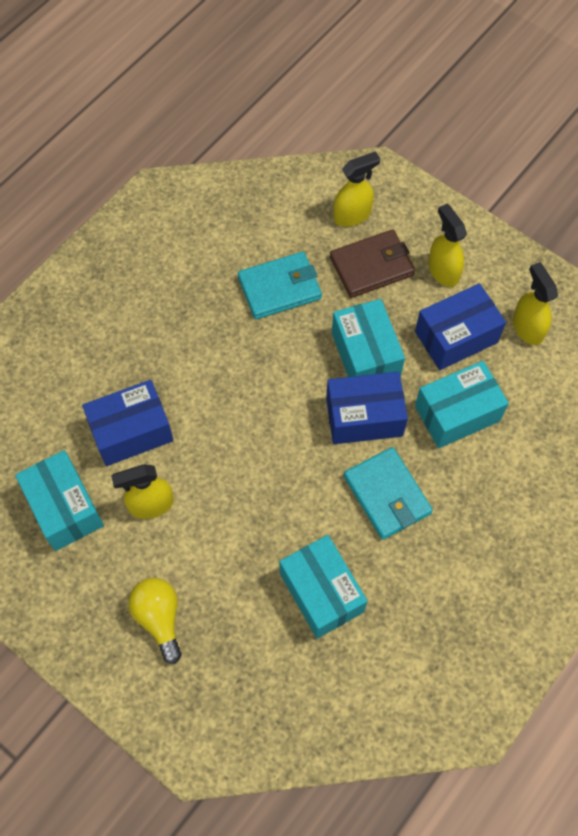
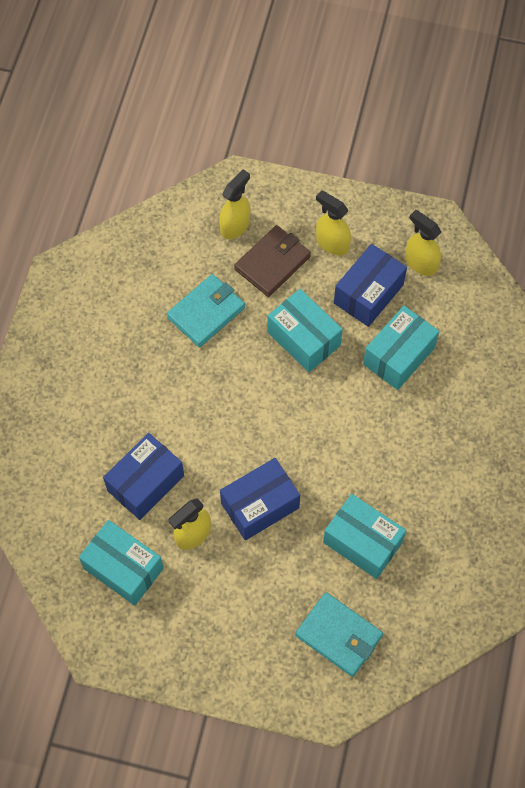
camera: 25 degrees left, 0 degrees up
(159, 618) = (246, 619): yellow light bulb -> none
(364, 417) = (327, 390): blue box -> blue box (260, 505)
(387, 495) = (375, 444): turquoise wallet -> turquoise wallet (338, 635)

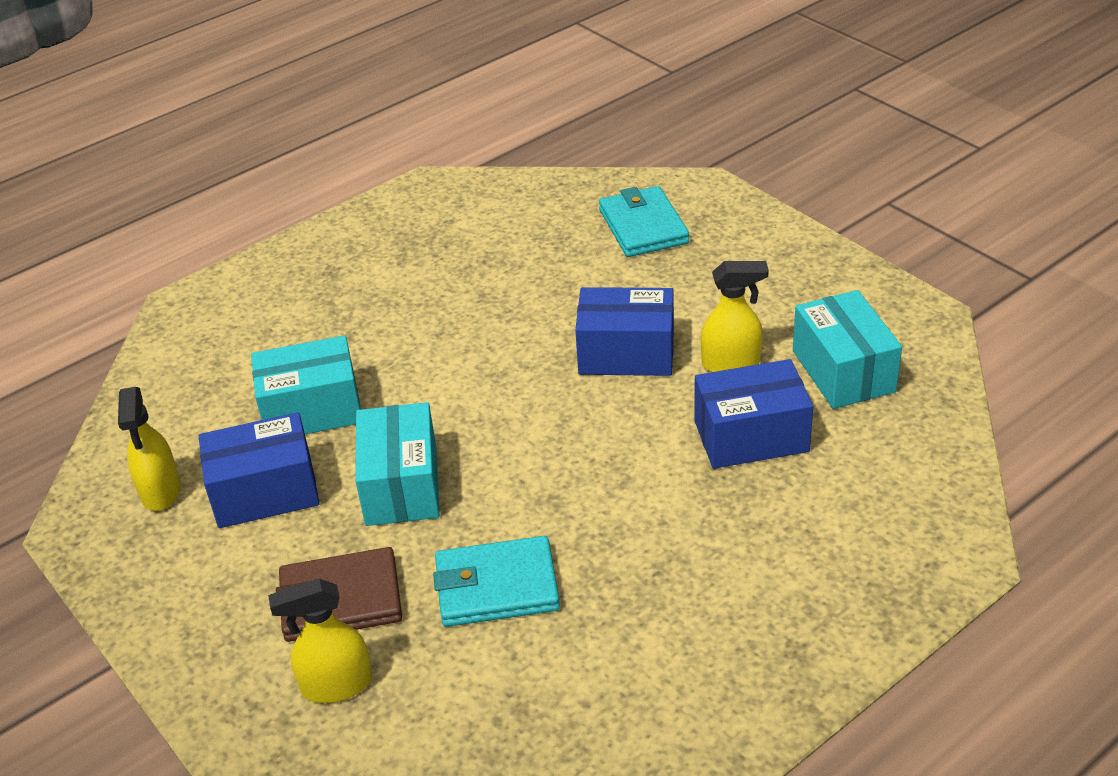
camera: 140 degrees left, 25 degrees down
(332, 243) = (235, 579): yellow spray bottle -> none
(362, 542) = (544, 277): turquoise box -> none

